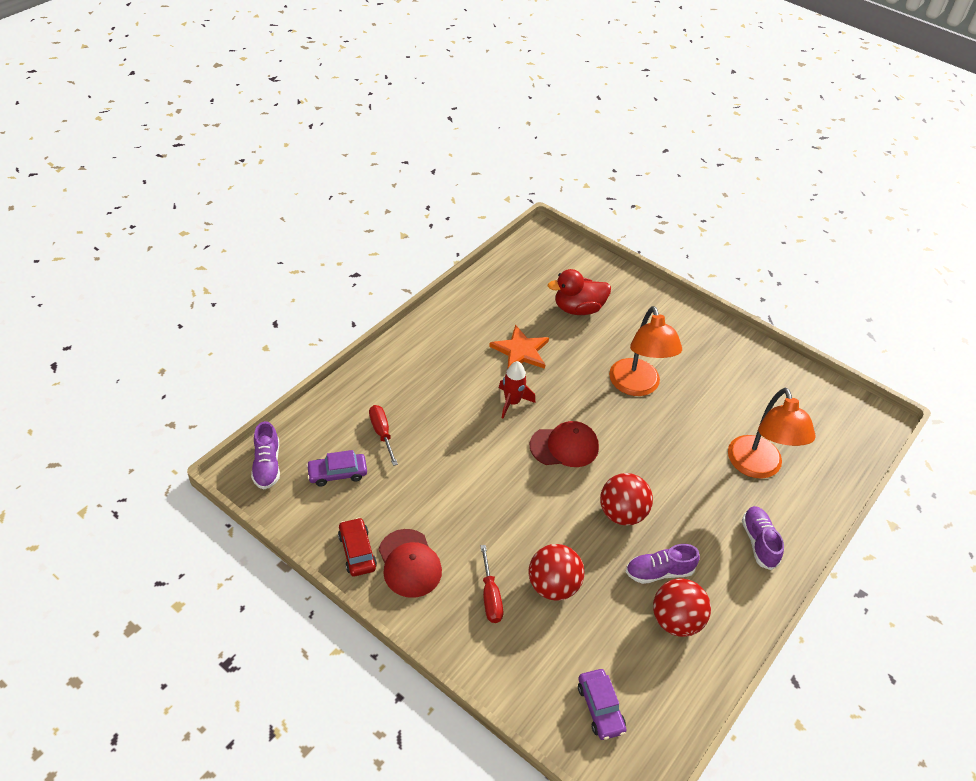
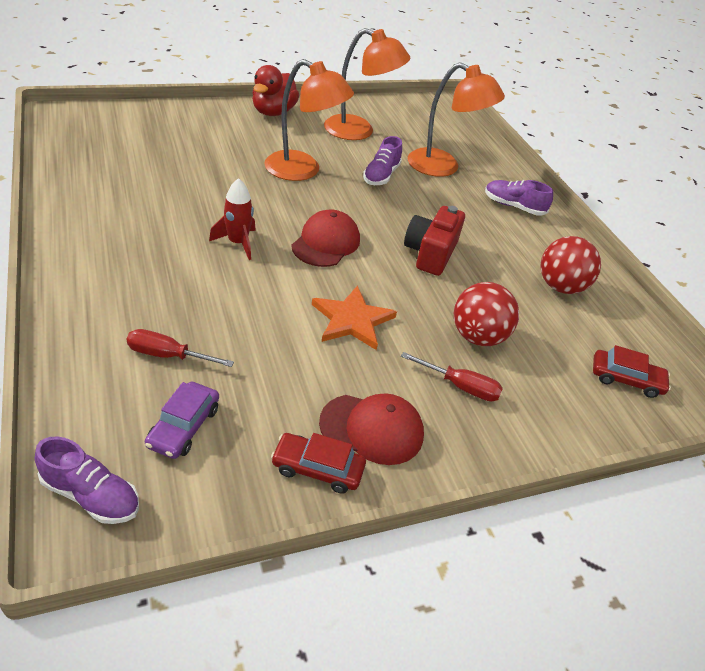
camera: 60 degrees left, 5 degrees down
(521, 351) = (181, 203): orange star -> orange star (352, 320)
(578, 309) = (176, 148): red duck -> red duck (273, 112)
(600, 708) = (626, 379): purple car -> red car
(622, 513) = (430, 253): red ball -> red camera
(659, 572) = (506, 268): purple shoe -> purple shoe (381, 175)
(739, 387) = (359, 131): none -> orange lamp

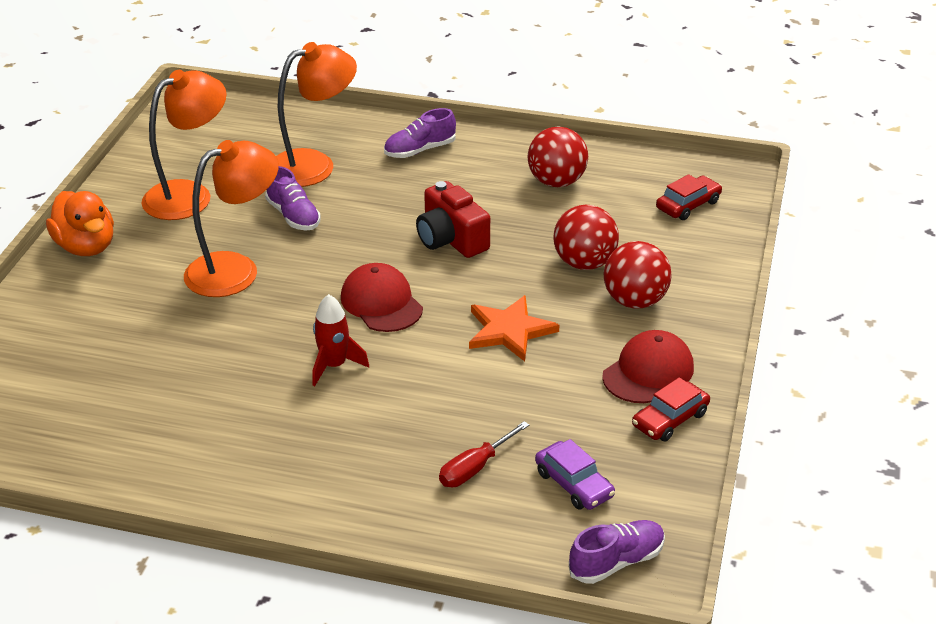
camera: 50 degrees left, 5 degrees down
(273, 112) = (86, 247): red duck -> orange duck
(460, 386) = (635, 301): red screwdriver -> red ball

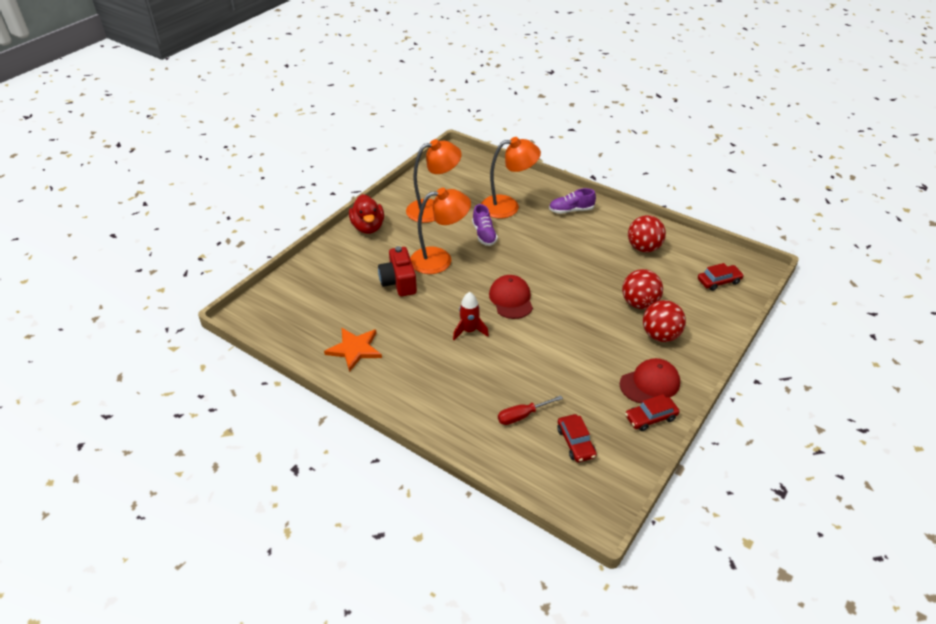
camera: 20 degrees right, 5 degrees up
(86, 247) = (368, 227): orange duck -> red duck
(451, 239) = (566, 270): red camera -> red camera (399, 282)
(509, 331) = (577, 335): orange star -> orange star (354, 349)
(574, 484) = (575, 442): purple car -> red car
(616, 562) = (581, 500): purple shoe -> none

